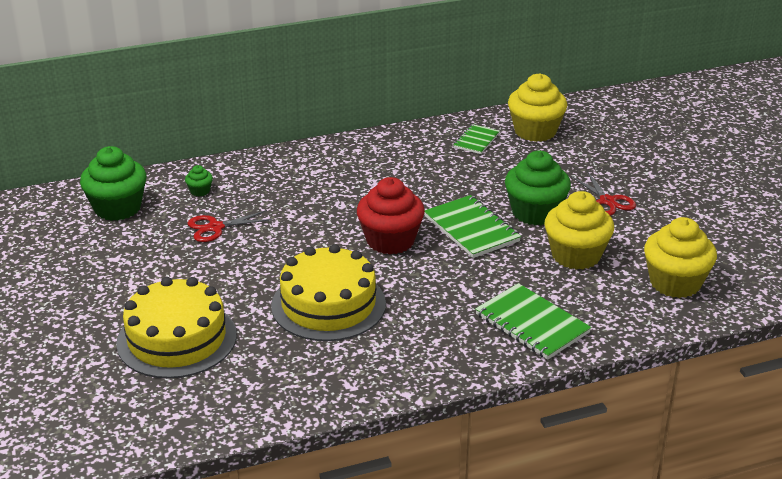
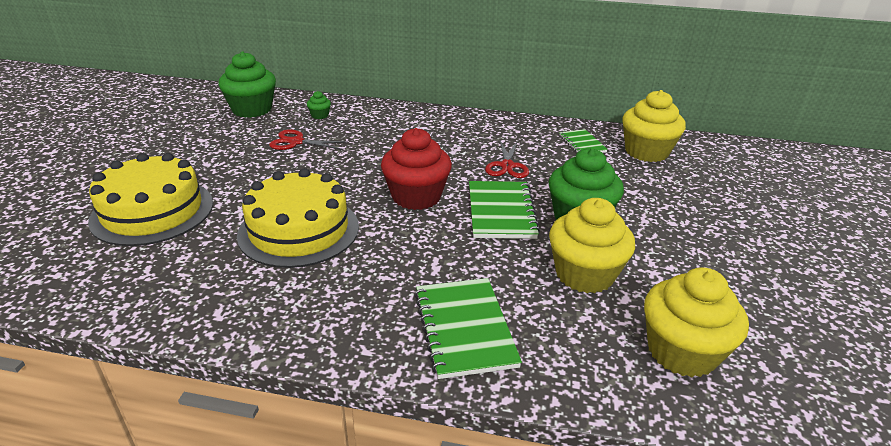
camera: 30 degrees right, 0 degrees up
(476, 140) = (582, 144): green notebook -> green notebook turned 75 degrees counterclockwise
(607, 201) = (669, 233): red scissors -> red scissors (507, 166)

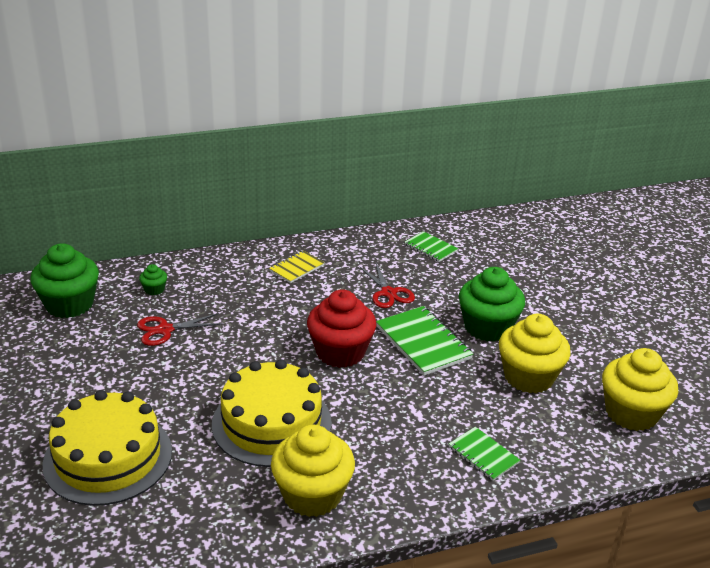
camera: 30 degrees left, 0 degrees up
(445, 129) = (296, 268): none -> yellow notebook
(464, 328) = (483, 455): green notebook -> green notebook, size x0.59
(646, 152) = (488, 241): yellow cupcake -> yellow cupcake (312, 494)

